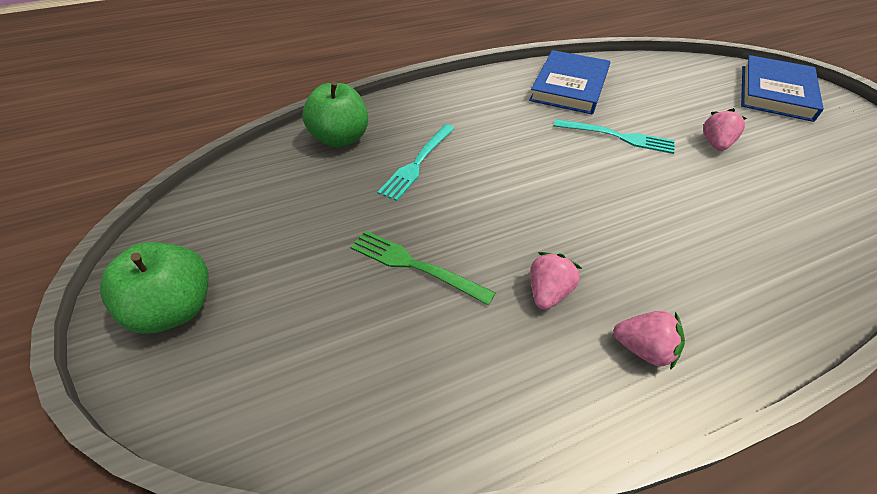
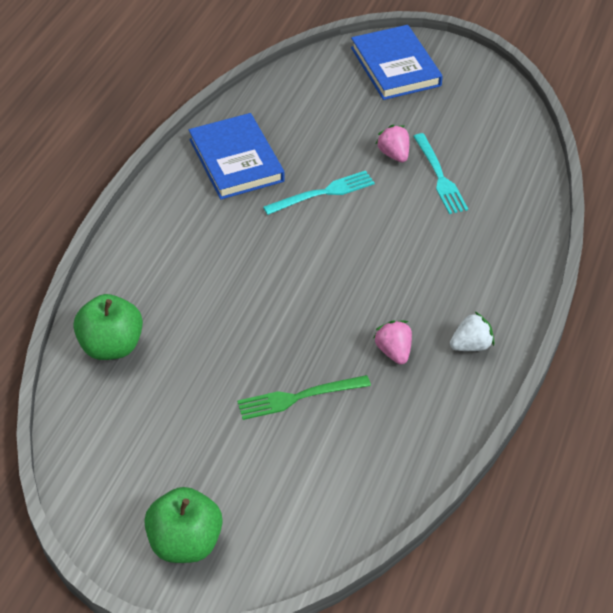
camera: 45 degrees left, 0 degrees up
(417, 163) = (204, 322): turquoise fork -> turquoise fork (439, 177)
(643, 348) = (471, 345): pink strawberry -> white strawberry

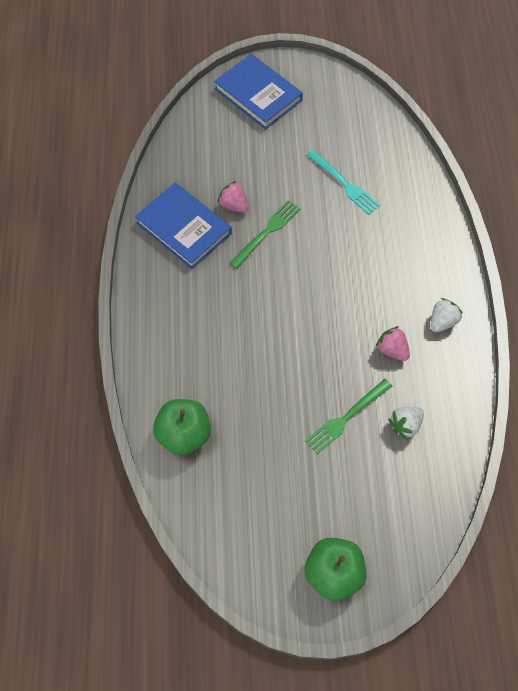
camera: 25 degrees left, 15 degrees up
(323, 193) = (267, 232): turquoise fork -> green fork
(362, 430) = (405, 425): none -> white strawberry
(394, 154) = (300, 177): pink strawberry -> pink strawberry (234, 205)

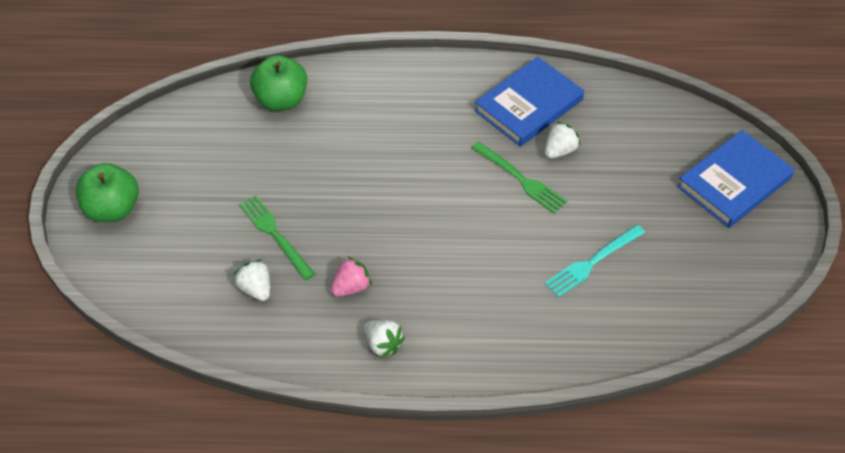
camera: 95 degrees right, 10 degrees down
(234, 205) = (559, 150): pink strawberry -> white strawberry

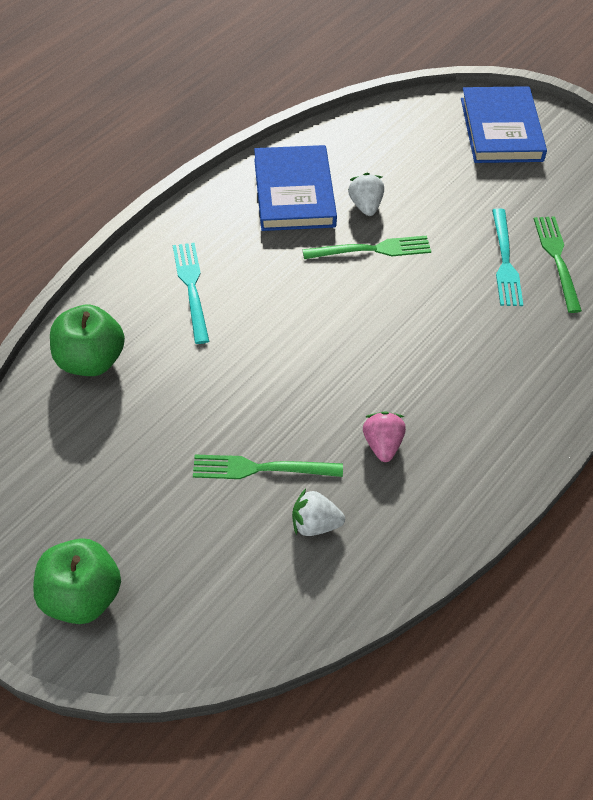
camera: 55 degrees left, 0 degrees up
(383, 344) = (470, 460): white strawberry -> none
(387, 108) = (191, 288): none -> turquoise fork
(629, 293) = (557, 259): none -> green fork

